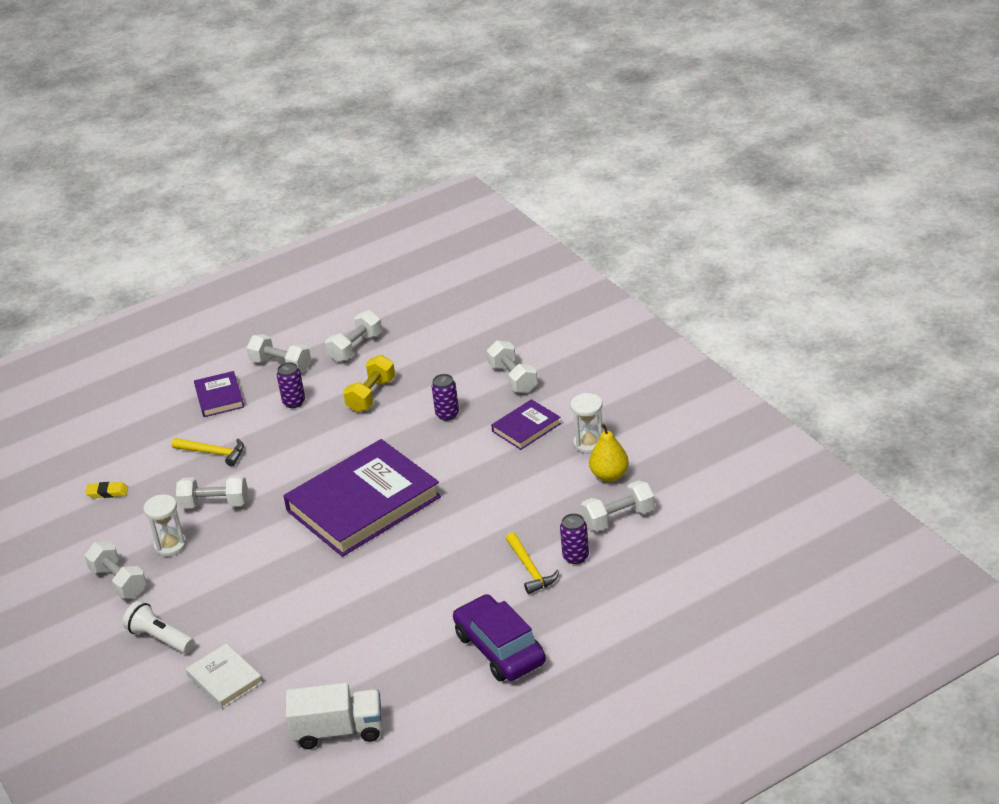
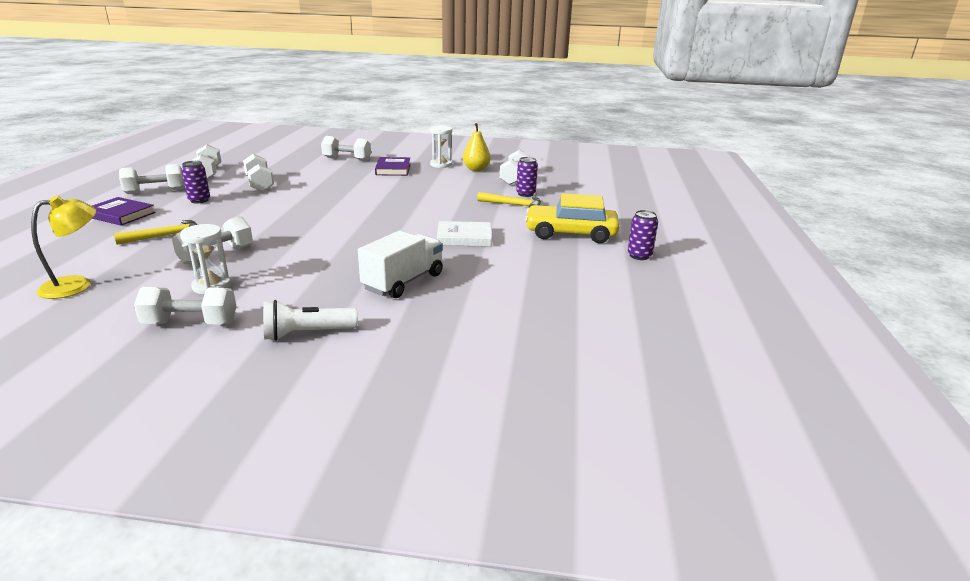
camera: 55 degrees left, 10 degrees down
(107, 492) = (77, 285): yellow eraser -> yellow lamp
(225, 679) = (420, 326): white book -> white book (464, 237)
(338, 731) = (567, 306): white truck -> white truck (403, 282)
(363, 504) = (348, 218): purple book -> none
(371, 395) = (259, 184): yellow dumbbell -> white dumbbell
(447, 414) = (332, 177): purple can -> purple can (639, 256)
(500, 649) = (570, 233): purple car -> yellow car

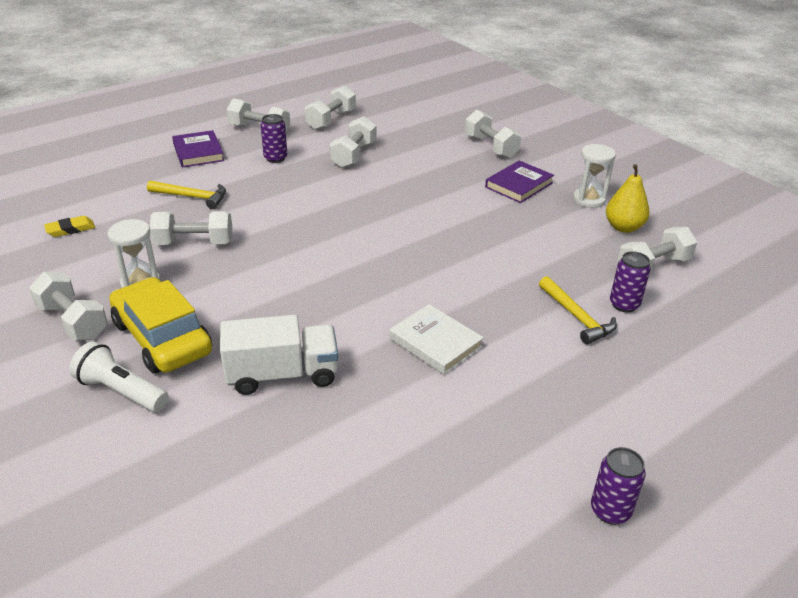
camera: 45 degrees right, 10 degrees up
(77, 285) = (70, 229): yellow lamp -> yellow eraser
(570, 233) = (576, 410): yellow car -> yellow car (162, 338)

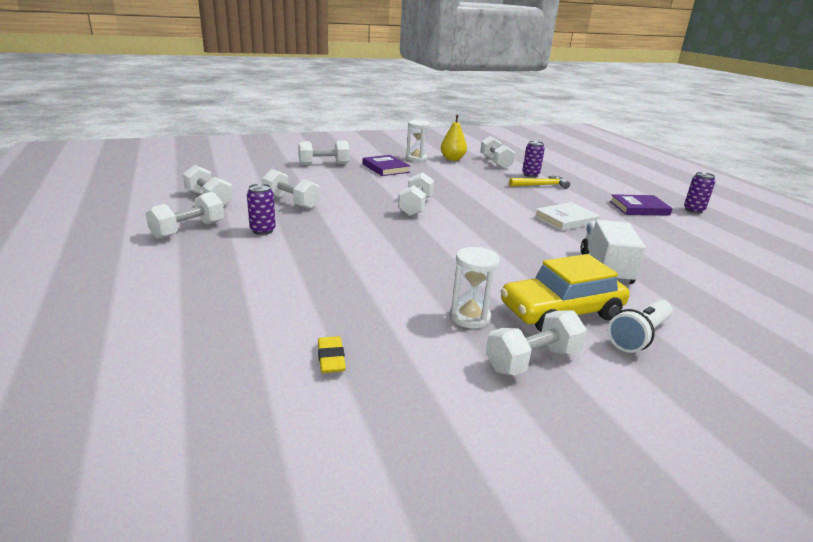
camera: 75 degrees left, 10 degrees down
(192, 197) = (309, 277): yellow hammer -> none
(194, 243) = (405, 284): white dumbbell -> white dumbbell (415, 207)
(198, 152) = (203, 264): purple book -> purple book (639, 208)

